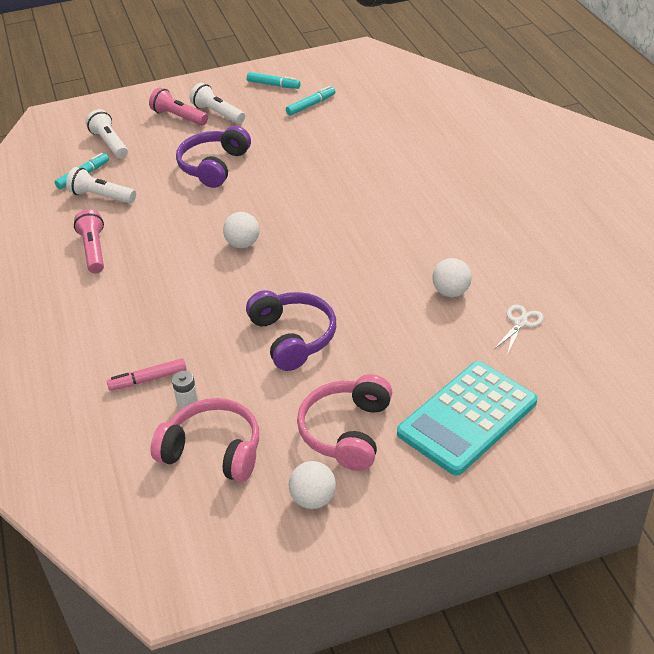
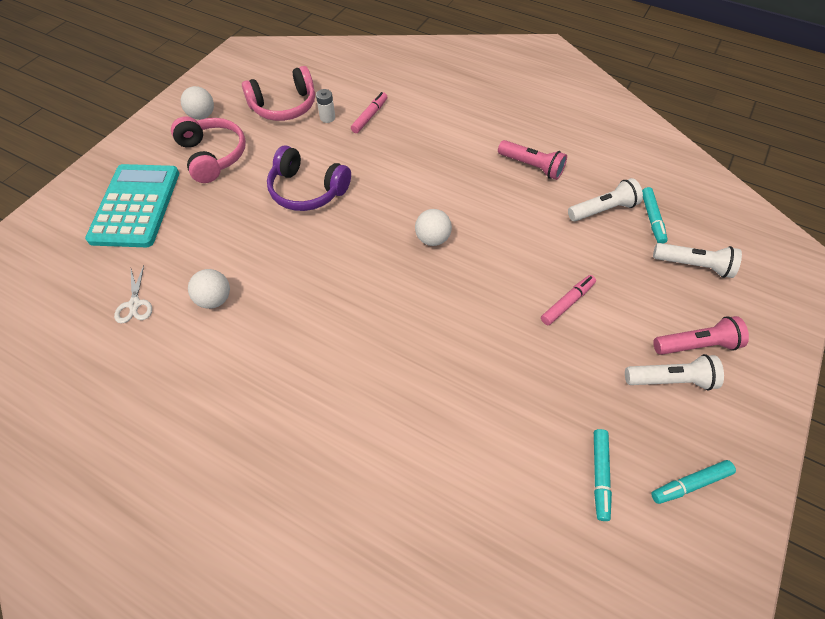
camera: 135 degrees right, 15 degrees up
(214, 166) = (567, 303): purple headphones -> pink marker

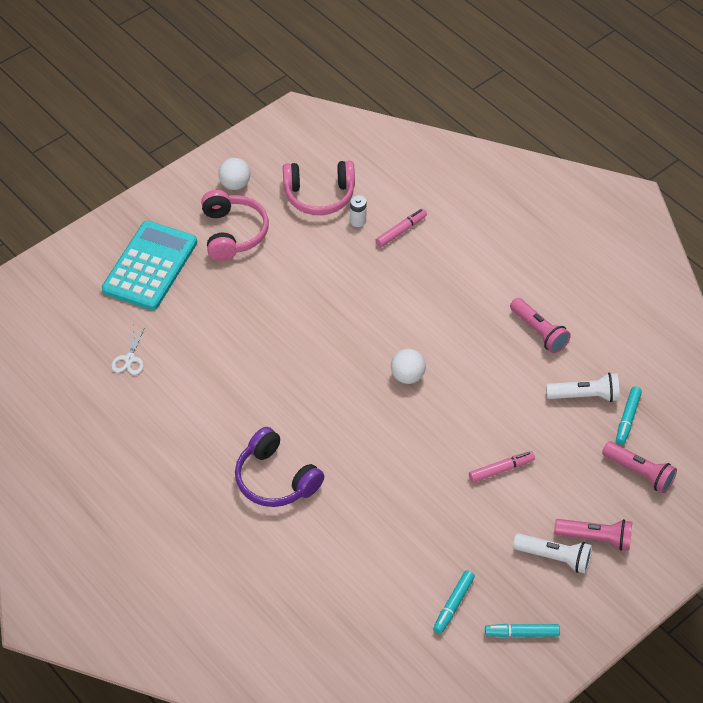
camera: 20 degrees right, 5 degrees down
(215, 299) = (197, 374): white ball -> none
(307, 190) = (310, 295): purple headphones -> purple headphones (275, 479)
(693, 265) = (639, 472): white flashlight -> pink flashlight

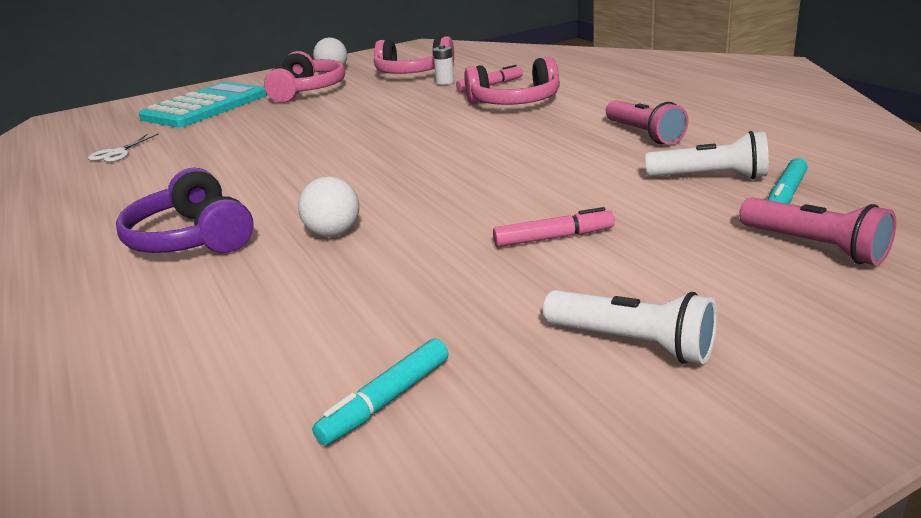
camera: 15 degrees right, 25 degrees down
(407, 376) = (445, 163): white ball -> white ball (333, 233)
(432, 269) = (515, 102): none -> pink headphones
(522, 633) = (526, 466): turquoise marker -> none
(595, 538) = (726, 321): pink flashlight -> none

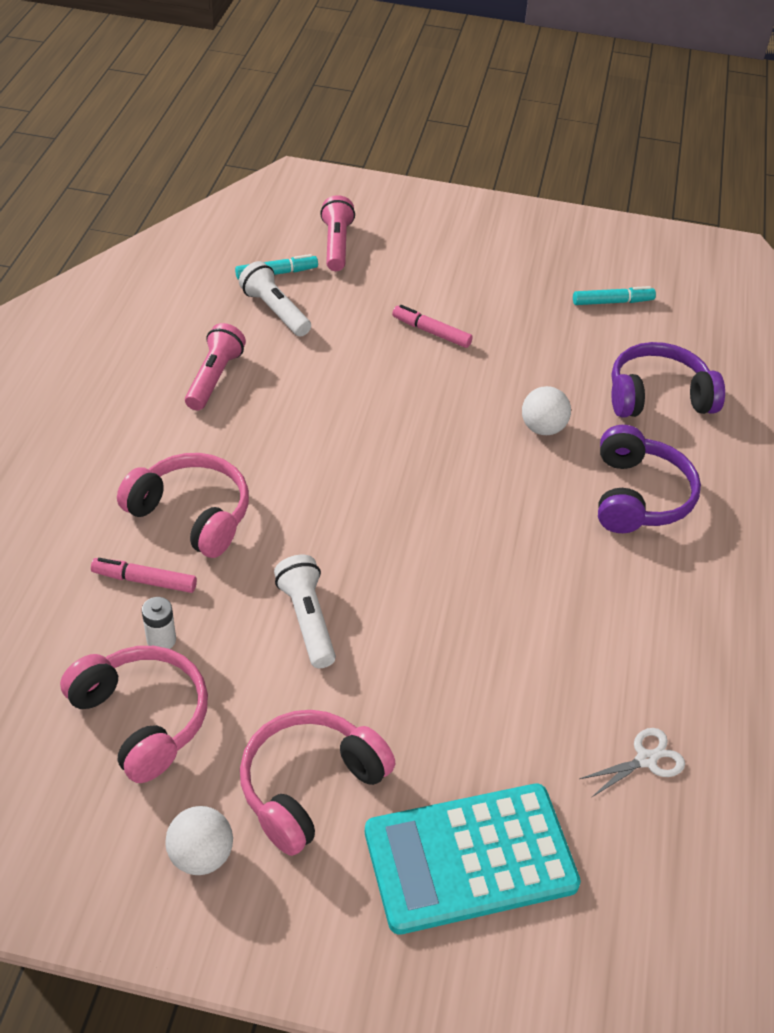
camera: 145 degrees left, 20 degrees up
(220, 320) = (658, 396): none -> purple headphones
(632, 343) = (490, 262): white flashlight -> white flashlight (307, 620)

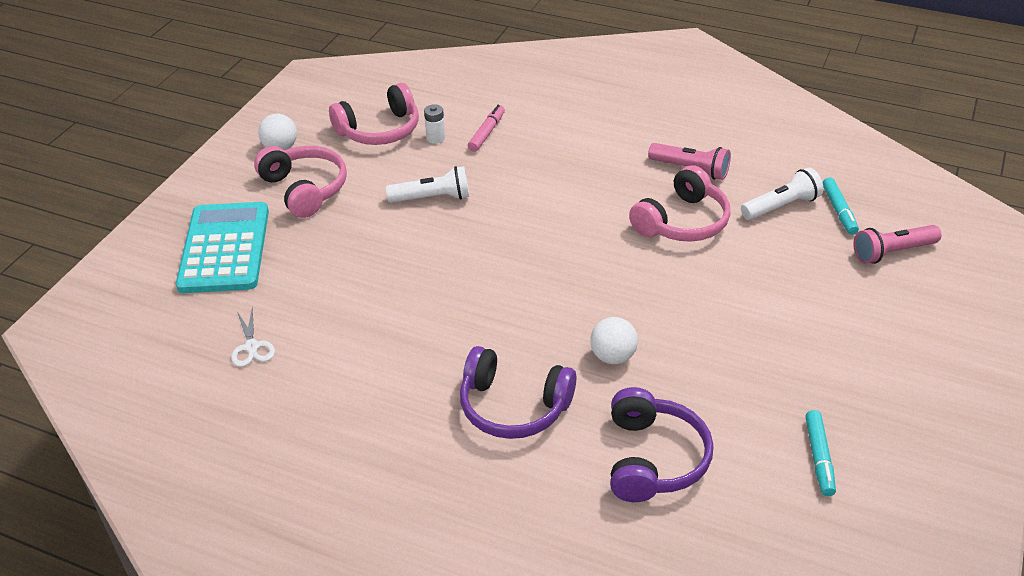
camera: 105 degrees right, 5 degrees down
(191, 514) = (542, 153): pink headphones -> pink headphones (682, 222)
(336, 245) = (892, 252): pink flashlight -> pink flashlight turned 150 degrees clockwise
(431, 332) = (756, 301): pink marker -> none

